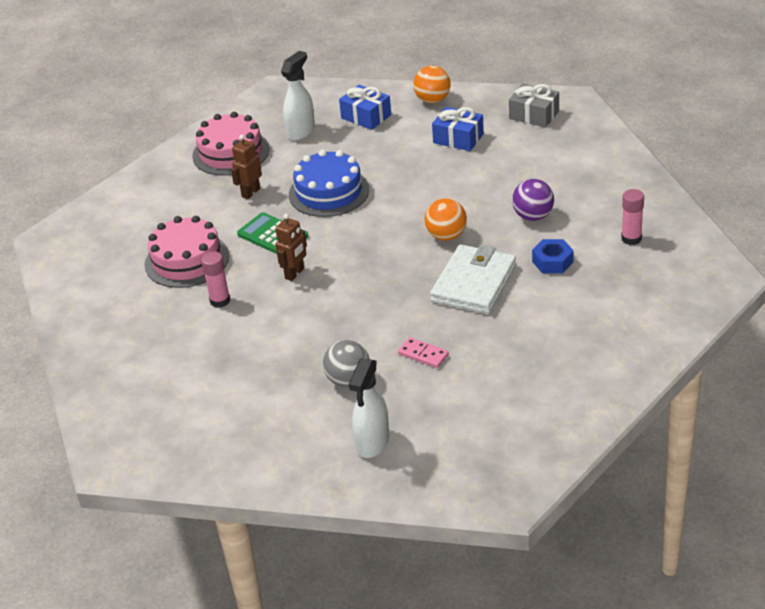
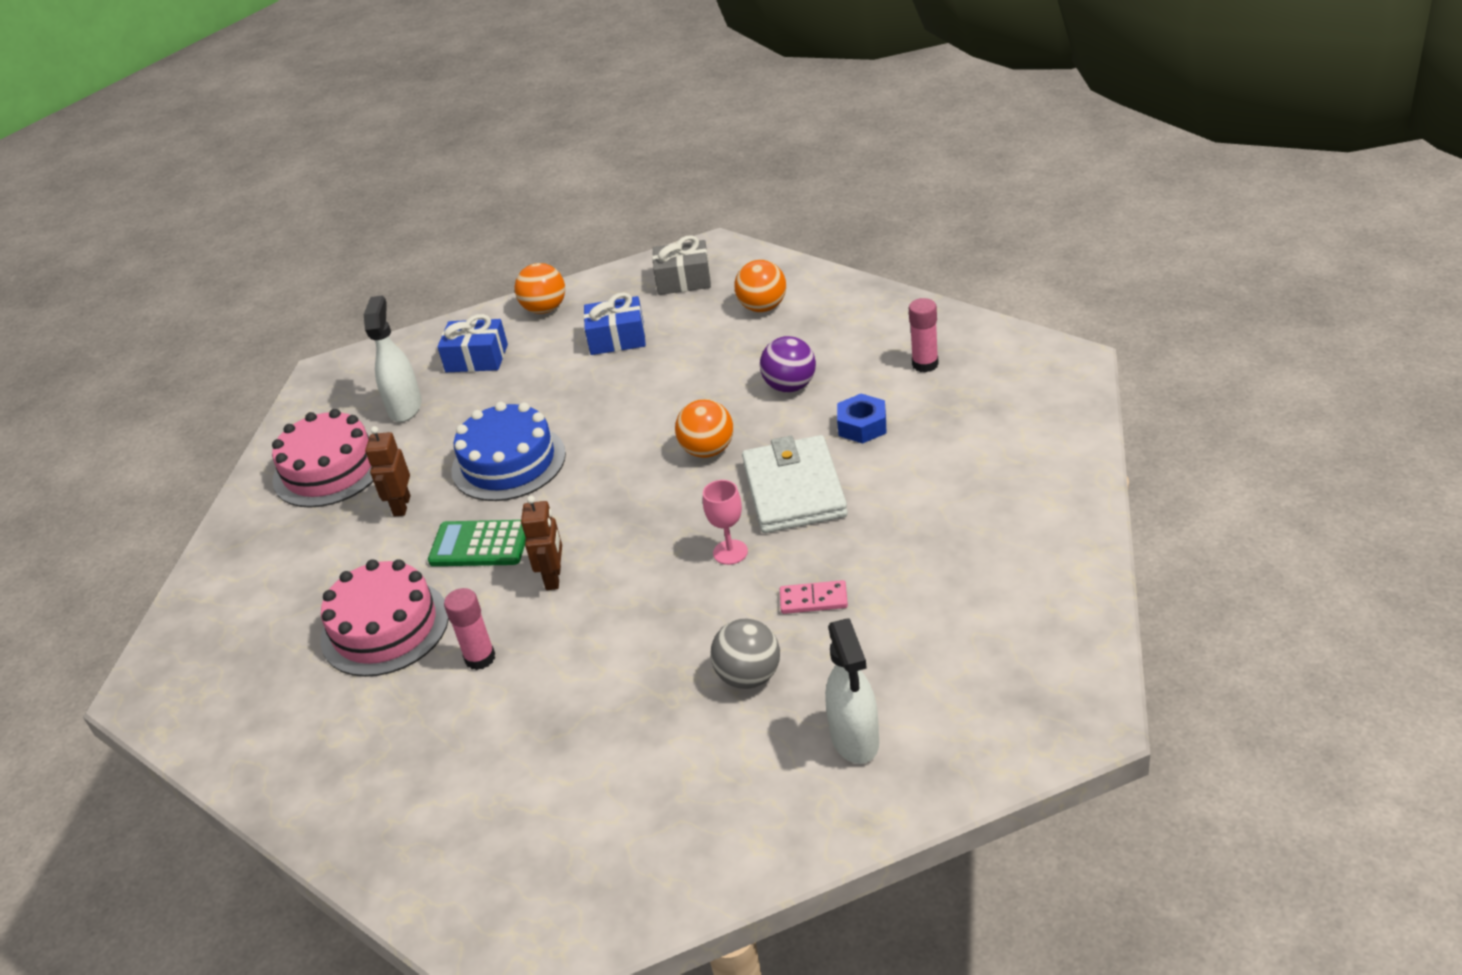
camera: 30 degrees left, 0 degrees up
(403, 304) = (730, 552): none -> pink goblet
(566, 155) = (763, 307): none -> orange ball

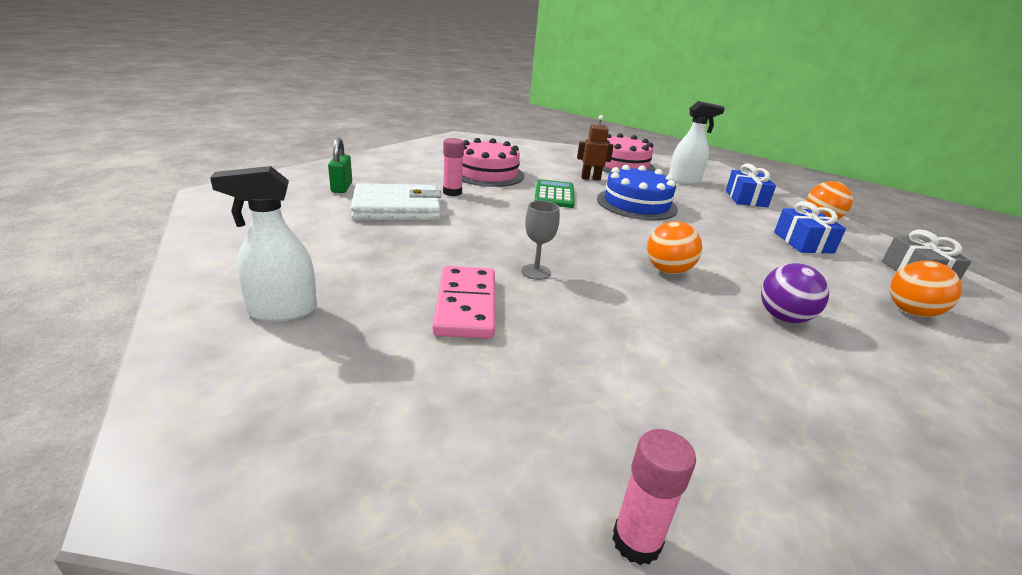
camera: 80 degrees right, 10 degrees down
(470, 798) = (341, 188): none -> green padlock
(554, 578) = (518, 212): brown robot -> none
(730, 552) = (536, 272): pink goblet -> grey goblet
(749, 676) = (387, 270): grey ball -> none
(794, 490) = (620, 307): white wallet -> white wallet (397, 208)
(813, 600) = (465, 305): pink domino -> pink domino, size x1.81
(862, 426) = (736, 358): blue nut -> none
(925, 364) = (891, 423): pink glue stick -> pink glue stick (636, 541)

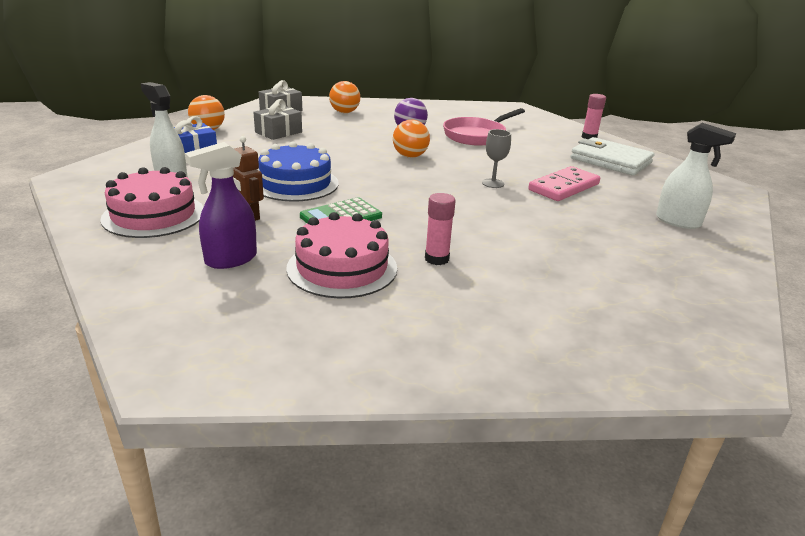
camera: 130 degrees left, 0 degrees up
(341, 188) = (557, 317): green padlock -> none
(397, 208) = (524, 263): white wallet -> white wallet (610, 161)
(538, 162) = (230, 260): none -> purple spray bottle
(732, 366) = (477, 136): none -> pink pan
(803, 242) = (278, 132): blue gift -> grey gift

